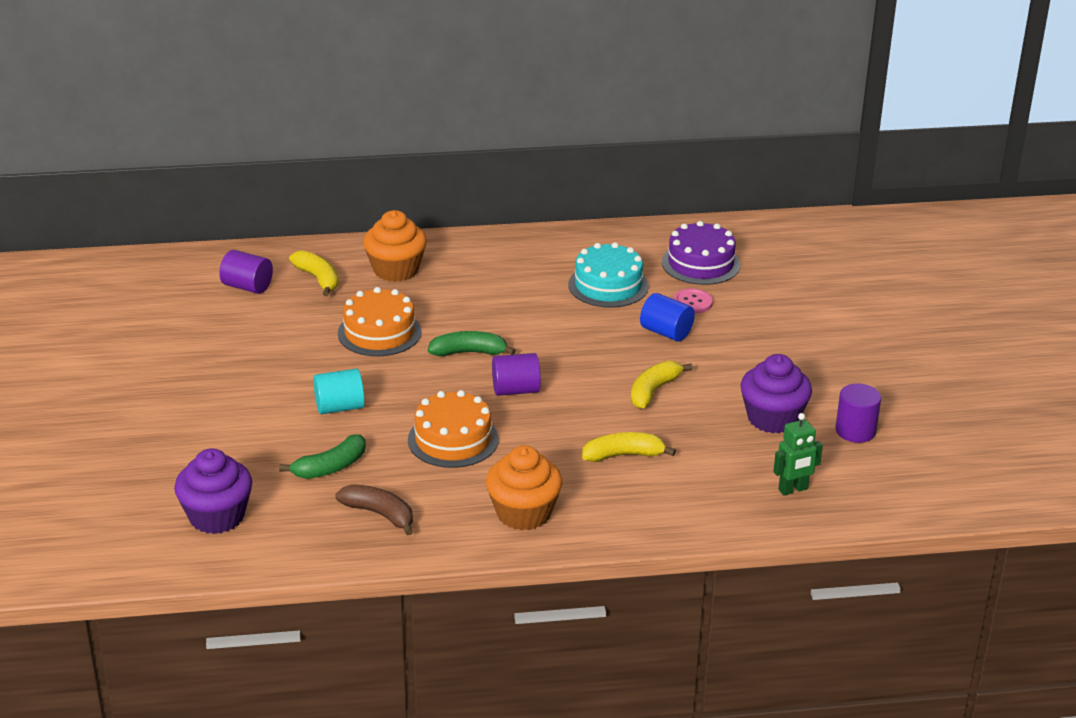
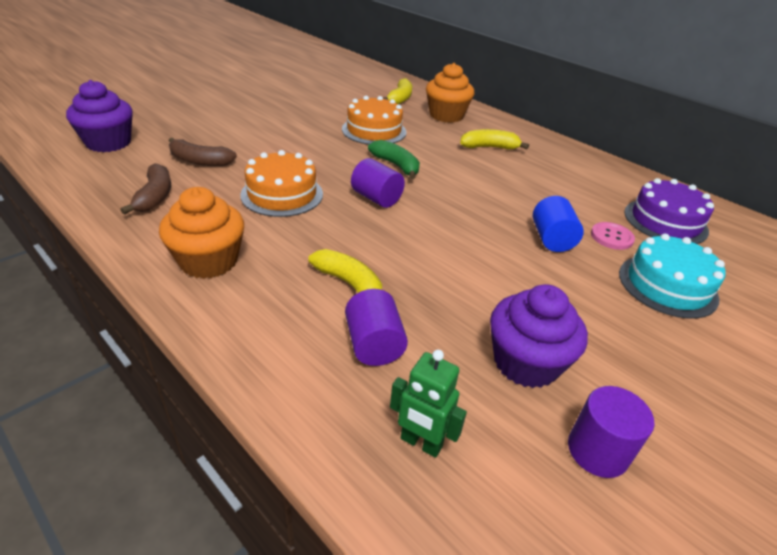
camera: 50 degrees right, 5 degrees up
(247, 287) = (363, 85): purple cylinder -> purple cylinder (374, 344)
(330, 467) = (200, 161): green banana -> brown banana
(339, 407) = (274, 143): turquoise cylinder -> none
(608, 285) = (562, 191): turquoise cake -> turquoise cake (667, 285)
(653, 391) = (464, 264): yellow banana -> yellow banana (489, 147)

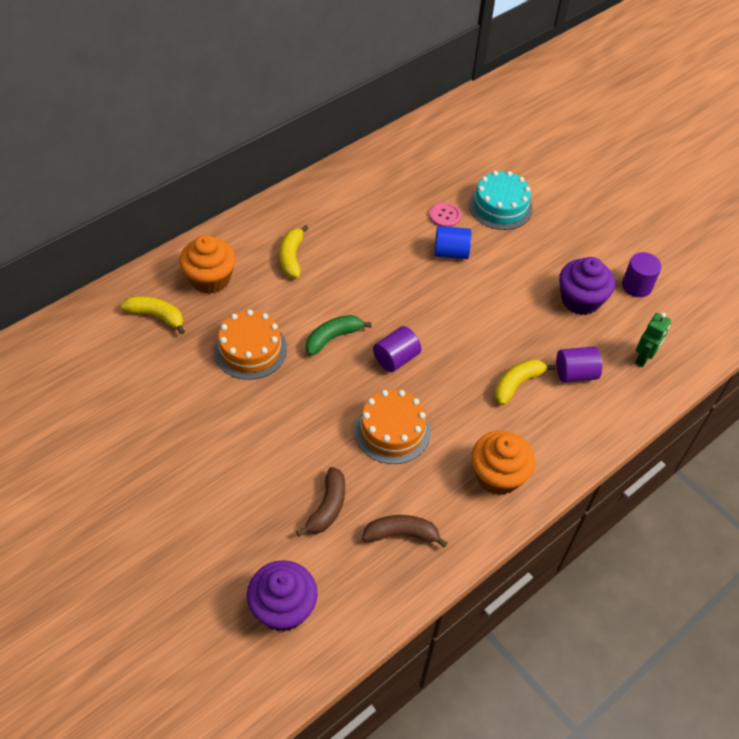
camera: 85 degrees left, 15 degrees up
(665, 221) = (421, 176): purple cake -> none

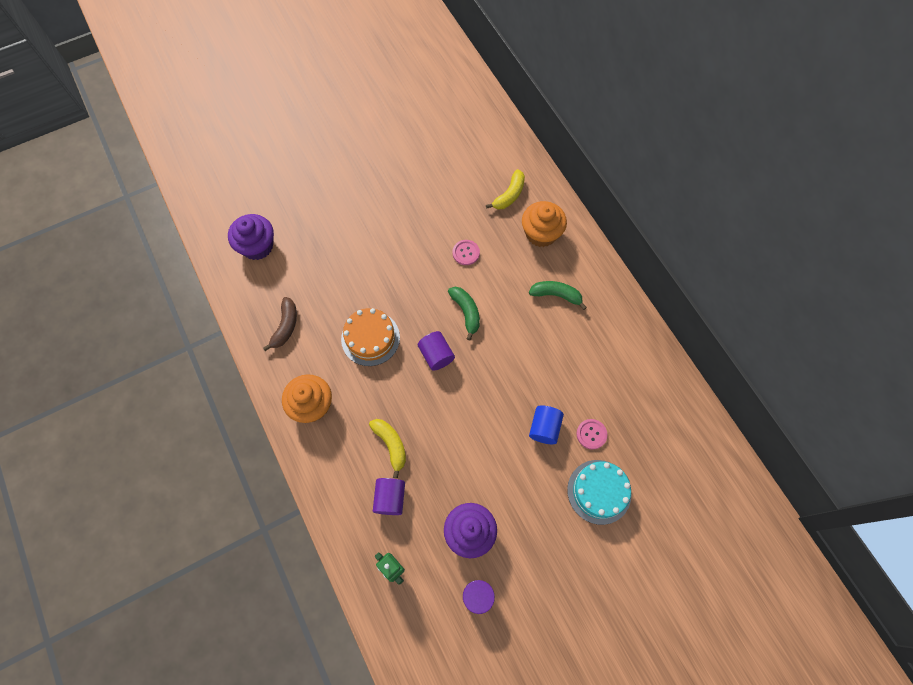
camera: 105 degrees right, 15 degrees up
(250, 349) = (466, 253): orange cake -> pink button
(292, 257) = (556, 295): yellow banana -> green banana
(327, 507) = (320, 283): brown banana -> none

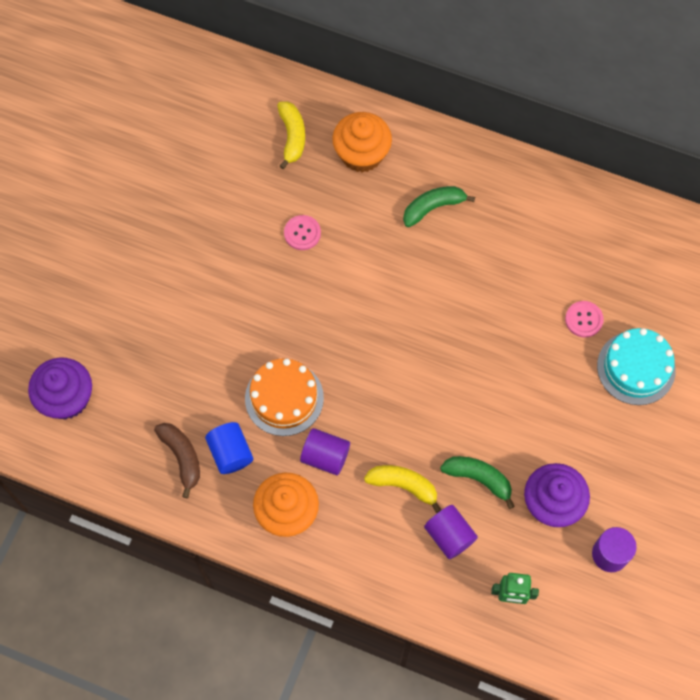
camera: 40 degrees left, 0 degrees up
(436, 355) = (367, 362): purple cylinder -> purple cylinder (325, 456)
(466, 312) = (358, 295): green banana -> green banana (479, 479)
(544, 428) = (535, 349): blue cylinder -> blue cylinder (230, 453)

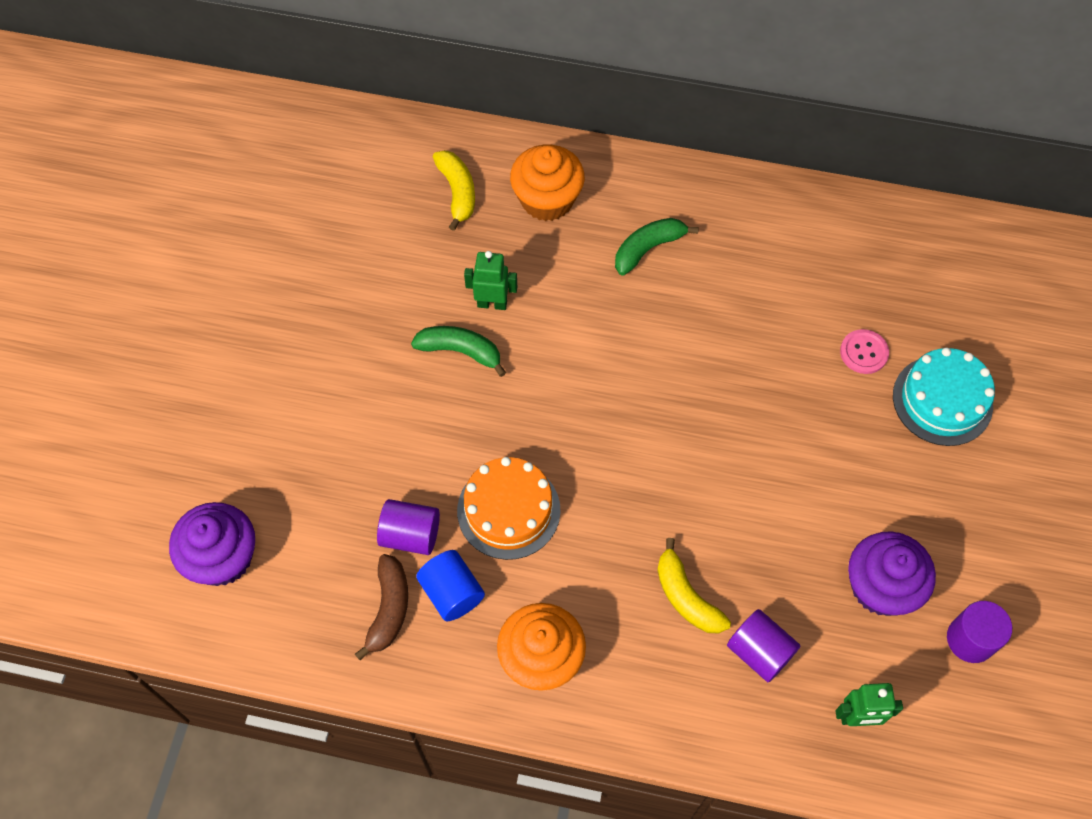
camera: 10 degrees left, 5 degrees down
(182, 457) = (389, 609): brown banana -> brown banana turned 45 degrees clockwise
(302, 233) = (492, 303): pink button -> green robot
(325, 456) = (577, 576): purple cylinder -> purple cylinder (410, 535)
(403, 485) = (686, 596): yellow banana -> yellow banana turned 135 degrees counterclockwise
(479, 479) = (780, 571): green banana -> green banana (460, 351)

